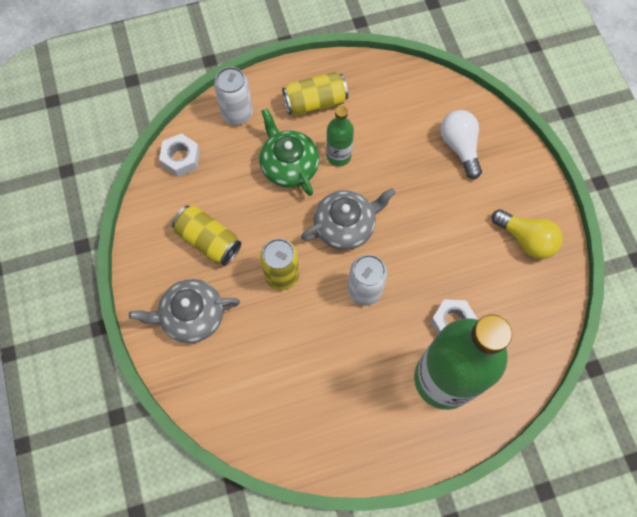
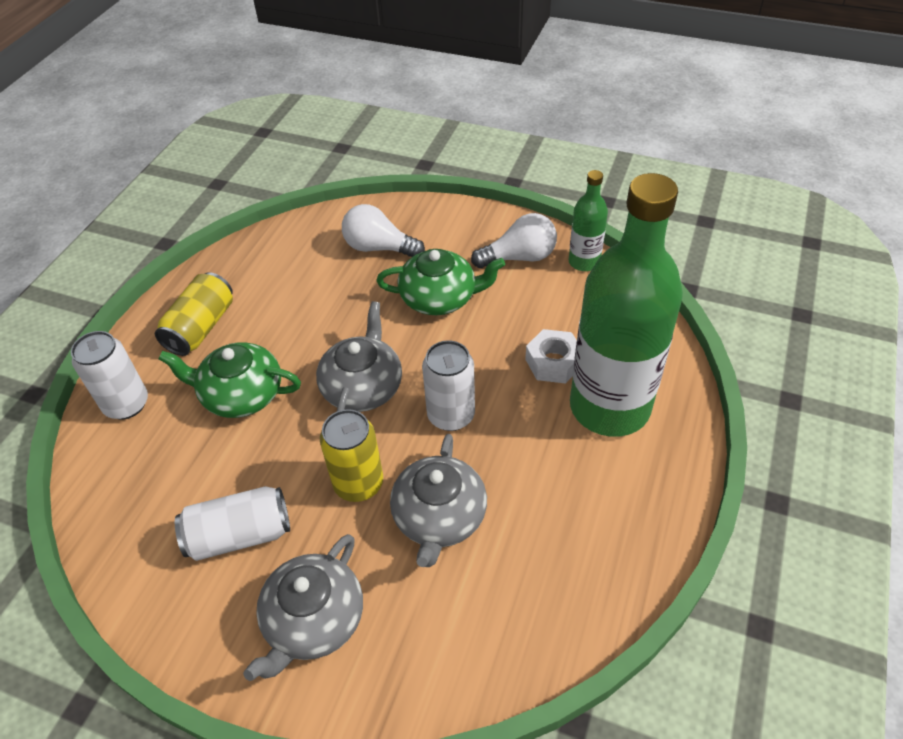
camera: 50 degrees left, 20 degrees down
(181, 158) = (108, 497): white nut -> none
(208, 241) = (240, 535): yellow can -> white can
(293, 334) = (439, 517): none -> grey teapot
(338, 156) = (281, 344): green bottle -> green bottle (584, 262)
(448, 216) = (440, 298): none -> green teapot
(526, 239) = (519, 257): yellow light bulb -> white light bulb

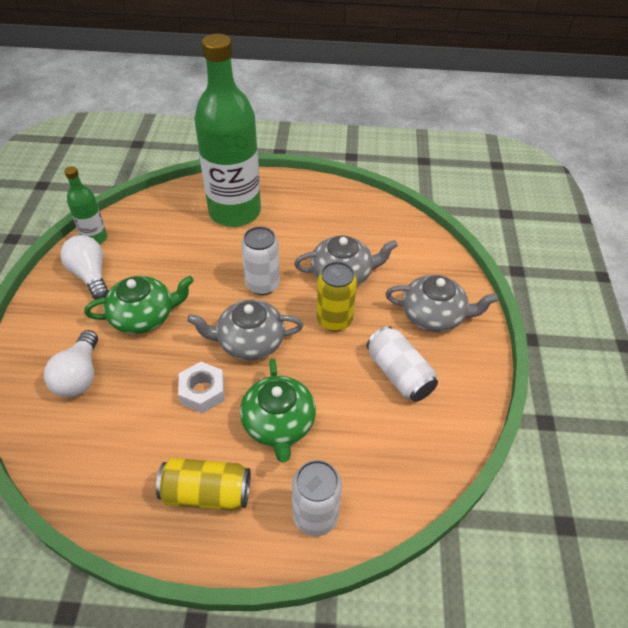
camera: 110 degrees left, 0 degrees up
(440, 298) = (144, 316): green teapot -> green teapot turned 90 degrees clockwise
(553, 362) = (202, 241): white nut -> white nut (202, 392)

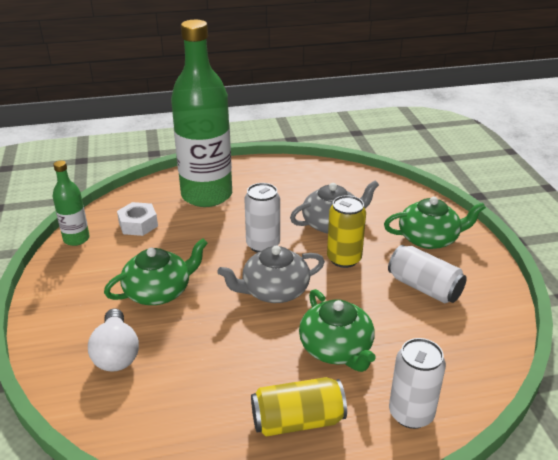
camera: 15 degrees left, 15 degrees down
(90, 275) = (87, 269): white light bulb -> none
(202, 392) = (250, 339): white nut -> white nut (138, 224)
(434, 315) = (429, 238): grey teapot -> green teapot

